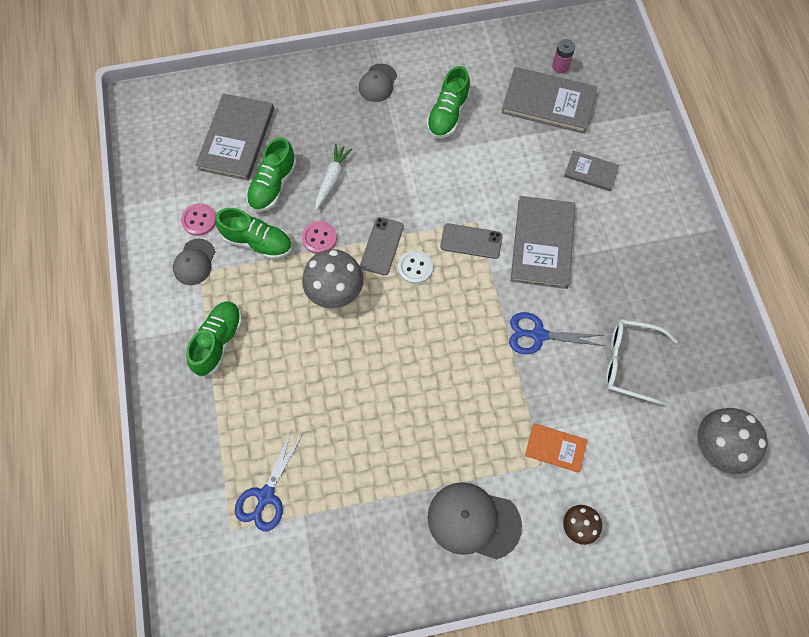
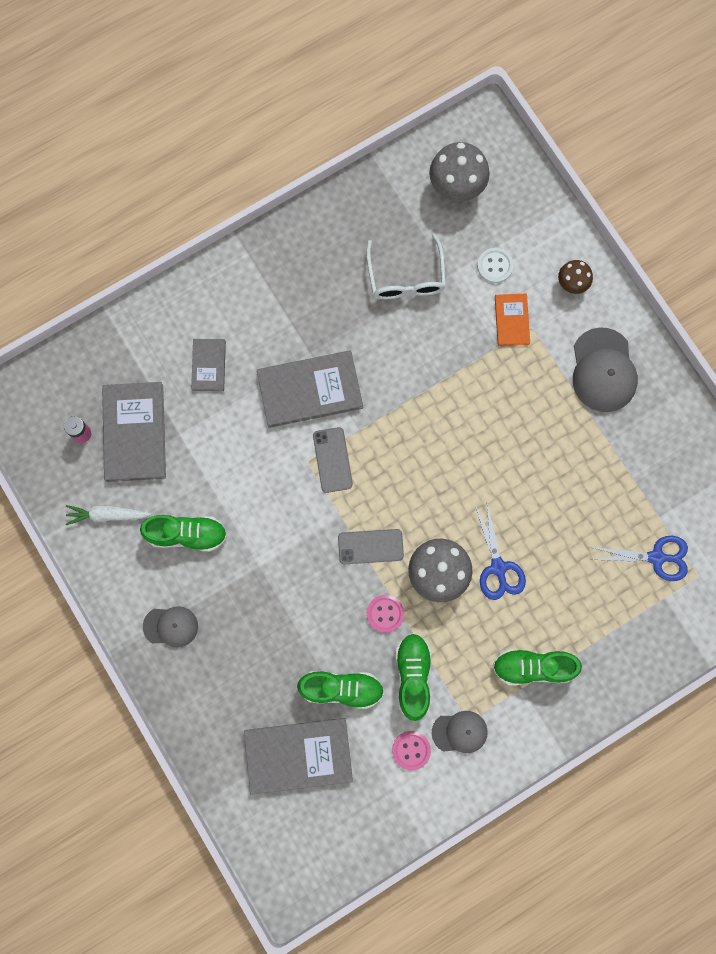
camera: 110 degrees left, 10 degrees up
(332, 179) = (312, 628): white carrot -> white carrot (108, 515)
(415, 267) = (382, 505): white button -> white button (495, 266)
(538, 335) = (409, 366): blue scissors -> blue scissors (498, 568)

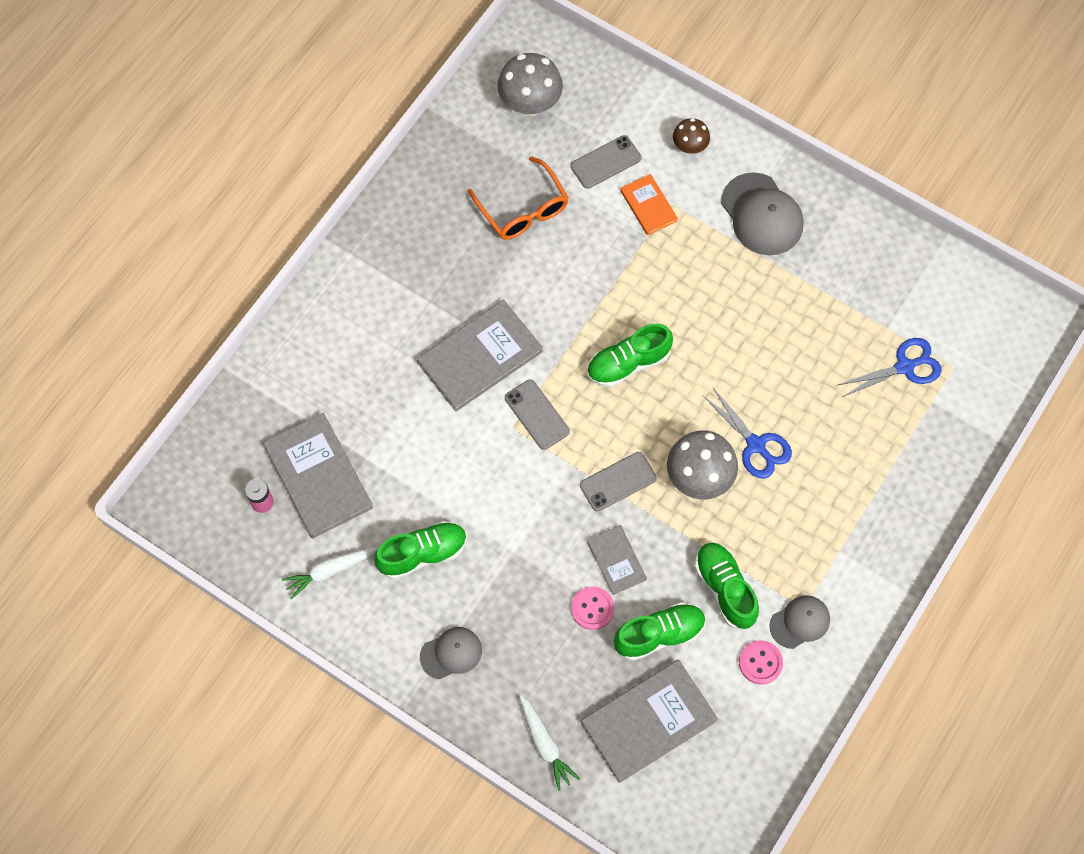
camera: 25 degrees left, 10 degrees down
(209, 365) = (364, 378): grey book -> grey book (616, 560)
(209, 735) = (545, 744): none -> white carrot
(385, 614) = (666, 540): pink button -> pink button (592, 608)
(406, 277) = (523, 209): white glasses -> orange glasses
(495, 266) = (606, 162): white button -> grey phone
(533, 667) = (840, 525): green shoe -> green shoe (628, 363)

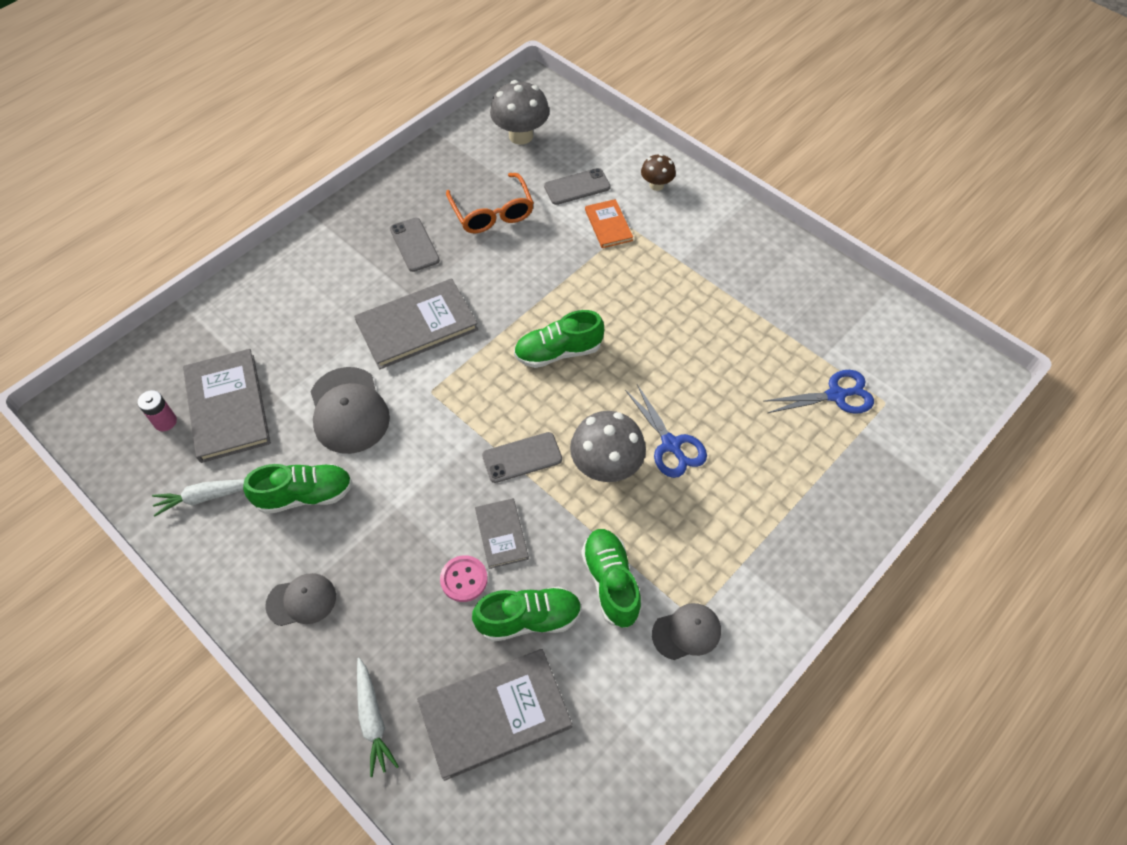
camera: 10 degrees right, 10 degrees down
(537, 414) = (457, 384): grey phone -> grey phone (414, 245)
(760, 662) = (634, 669): pink button -> none
(762, 214) = (713, 246): grey cap -> grey cap (349, 410)

